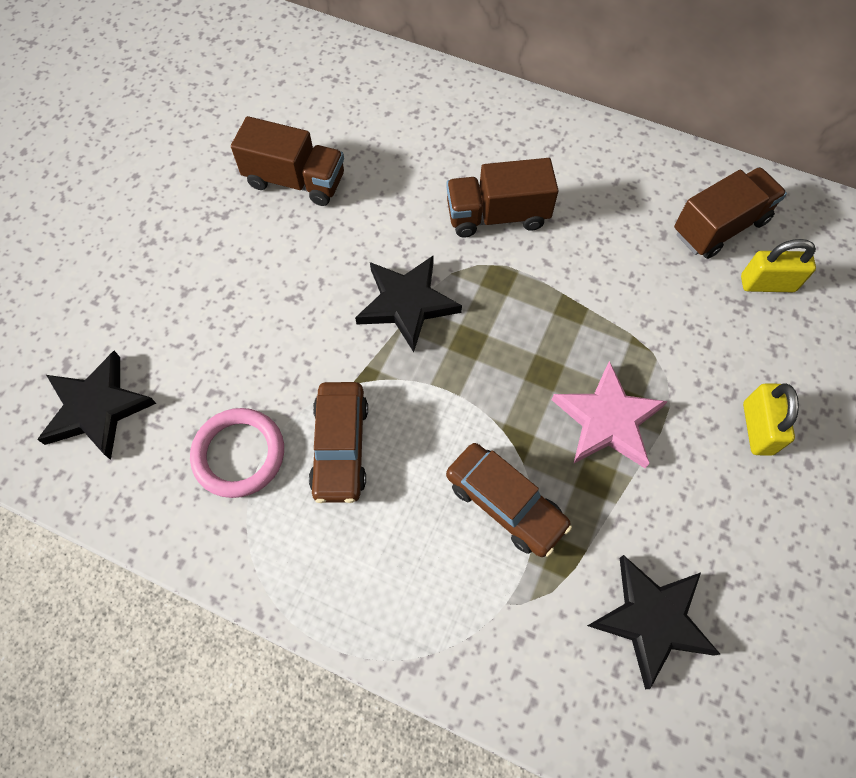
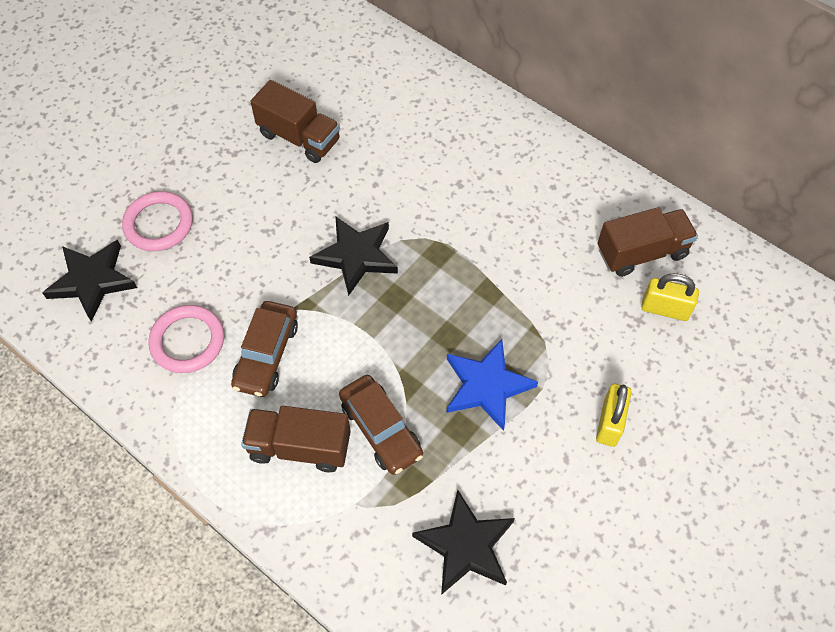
camera: 15 degrees right, 5 degrees down
(159, 319) = (159, 224): none -> pink ring
(497, 215) = (455, 201): brown truck -> brown truck (300, 446)
(607, 420) = (486, 386): pink star -> blue star

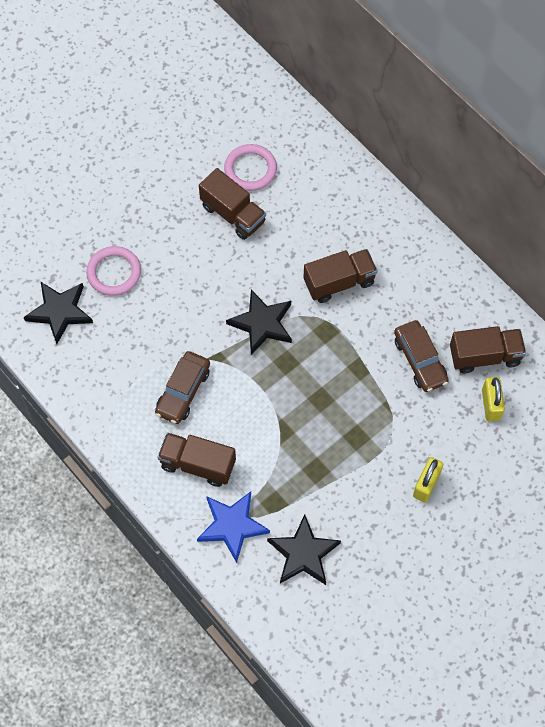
camera: 10 degrees right, 5 degrees up
(187, 341) = (126, 371): pink ring -> pink ring (250, 169)
(381, 429) = (258, 461): brown car -> brown car (420, 360)
(443, 195) = (339, 282): none -> brown truck
(486, 386) = (341, 442): blue star -> blue star (232, 526)
(665, 309) = (490, 405): yellow padlock -> yellow padlock turned 60 degrees clockwise

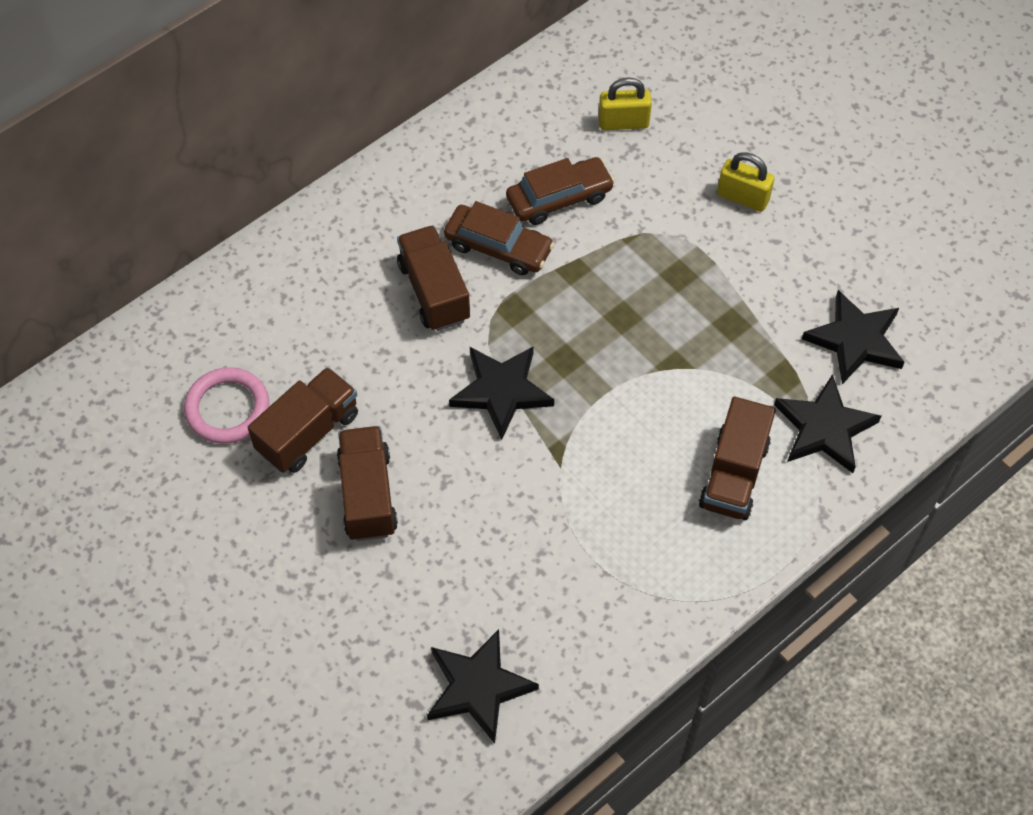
camera: 90 degrees left, 5 degrees down
(114, 273) = (407, 605): pink ring -> none
(183, 391) = (616, 497): brown car -> brown car (498, 247)
(232, 526) = (824, 428): blue star -> black star
(485, 356) = (552, 125): brown truck -> brown truck (368, 494)

